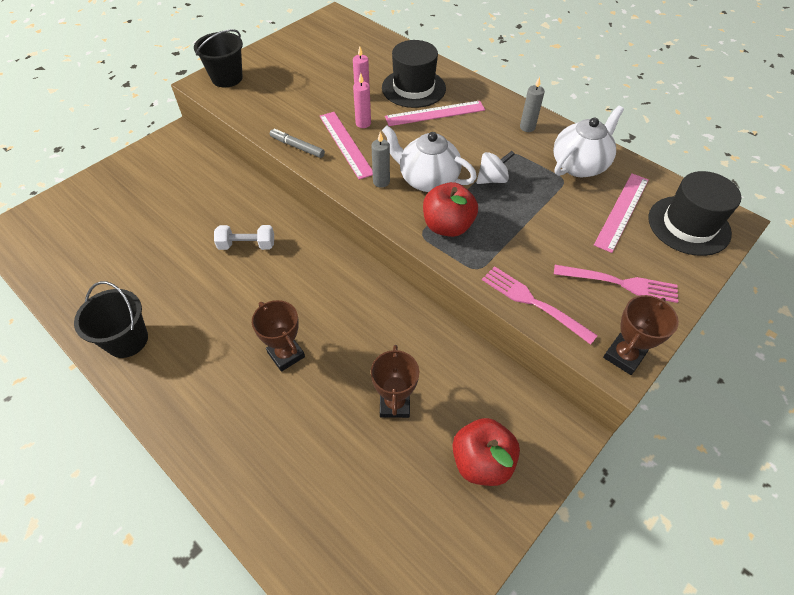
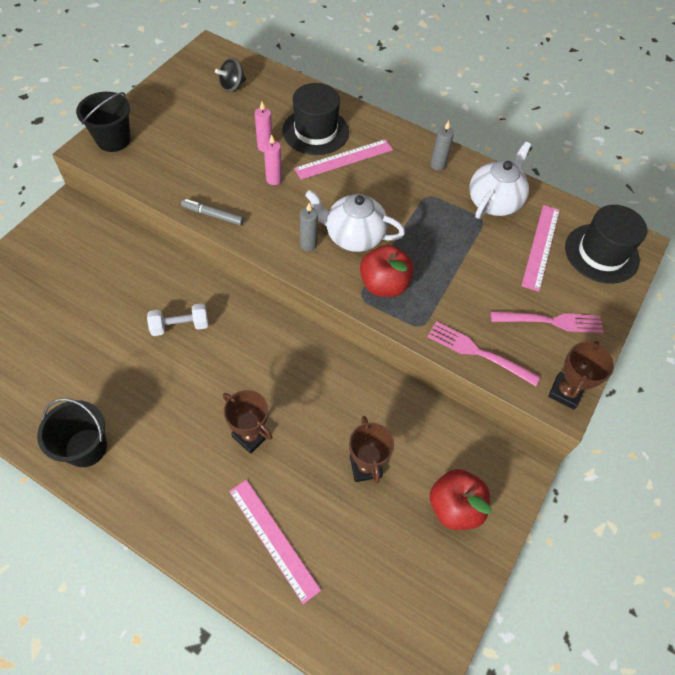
camera: 15 degrees left, 5 degrees up
(346, 46) = (232, 86): none -> black spinning top
(346, 144) = (262, 206): pink ruler -> pink ruler (273, 539)
(492, 179) = (415, 228): white spinning top -> none

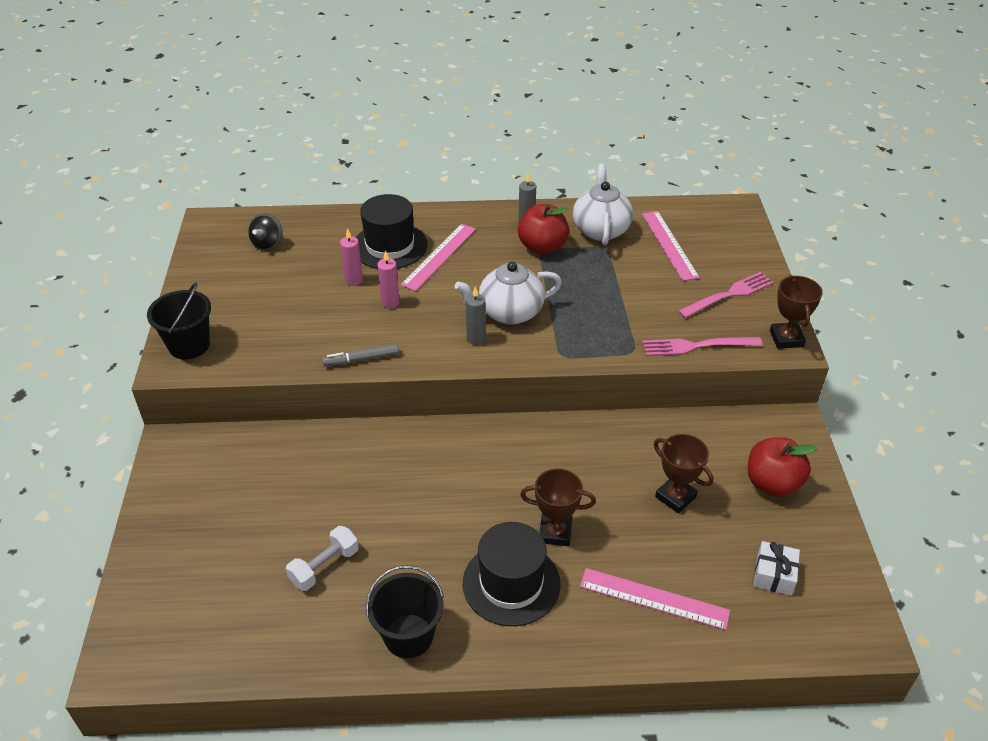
camera: 30 degrees left, 15 degrees down
(180, 326) = (399, 483): white dumbbell -> white dumbbell (324, 567)
(383, 586) = (774, 575): none -> white gift
(384, 285) = (572, 336): red apple -> red apple (542, 247)
(601, 253) = (719, 227): black hat -> black hat (511, 583)

